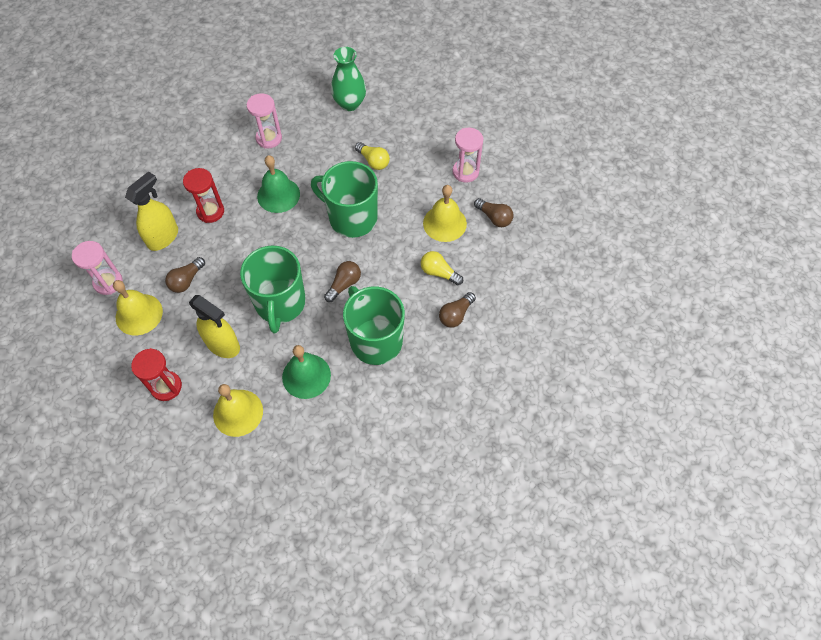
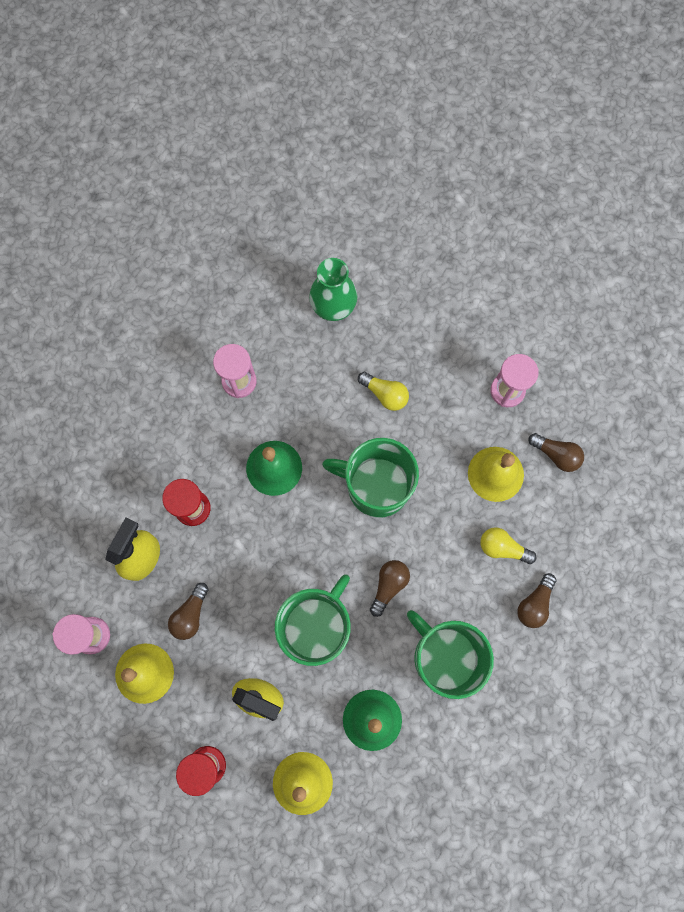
camera: 10 degrees left, 15 degrees up
(280, 303) = (316, 626): green mug -> green mug turned 135 degrees counterclockwise

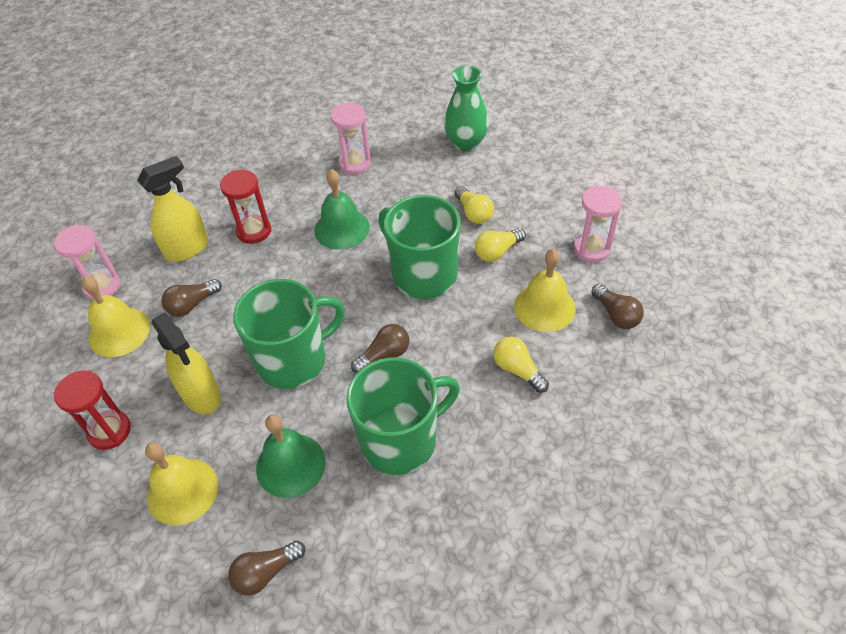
camera: 30 degrees right, 25 degrees down
(428, 431) = (497, 251): none -> yellow light bulb
(444, 657) = (400, 440): green mug -> green mug turned 75 degrees clockwise
(534, 604) = (525, 433): brown light bulb -> brown light bulb (266, 572)

